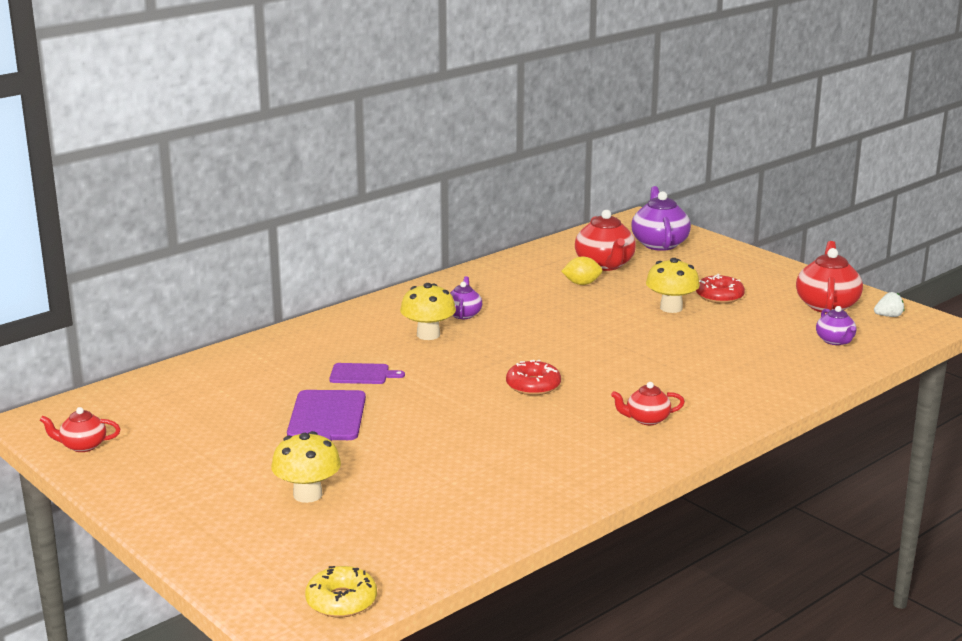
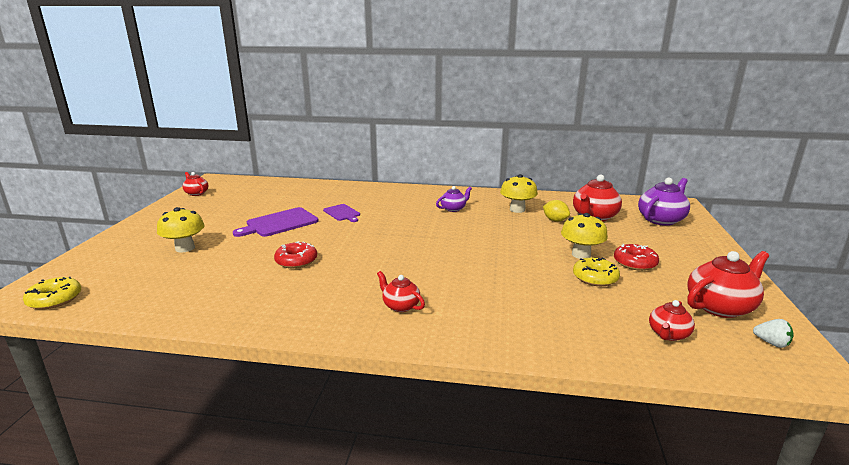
camera: 50 degrees right, 0 degrees up
(428, 335) = (413, 210): yellow mushroom -> yellow mushroom (517, 209)
(533, 386) = (394, 255): red donut -> red donut (296, 261)
(720, 323) = (595, 278): none -> yellow donut
(835, 341) = (668, 334): purple teapot -> red teapot

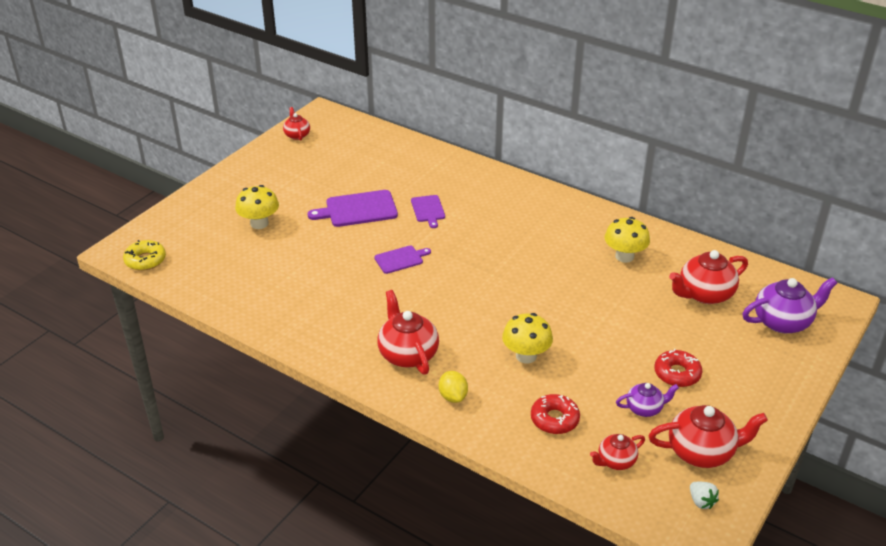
camera: 25 degrees right, 15 degrees up
(296, 261) = (348, 270): red donut -> red donut (554, 419)
(341, 244) = (400, 259): none -> purple cutting board
(400, 306) = (407, 354): red teapot -> red teapot, size x1.73
(453, 209) = (552, 235): purple teapot -> purple teapot (644, 408)
(555, 220) = (652, 286): yellow lemon -> yellow lemon (453, 396)
(581, 254) = (631, 345): yellow mushroom -> yellow mushroom (526, 356)
(595, 278) = (614, 379): yellow donut -> none

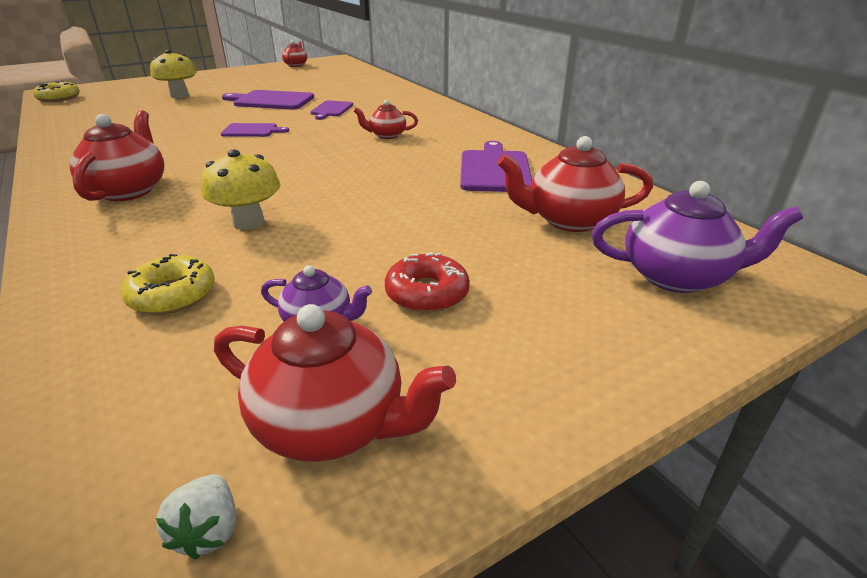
camera: 25 degrees right, 5 degrees down
(453, 396) = (101, 236): yellow lemon -> none
(554, 419) = (172, 295): red donut -> yellow donut
(615, 461) = (167, 382): red teapot -> red teapot (387, 135)
(624, 256) = (494, 169): yellow mushroom -> purple cutting board

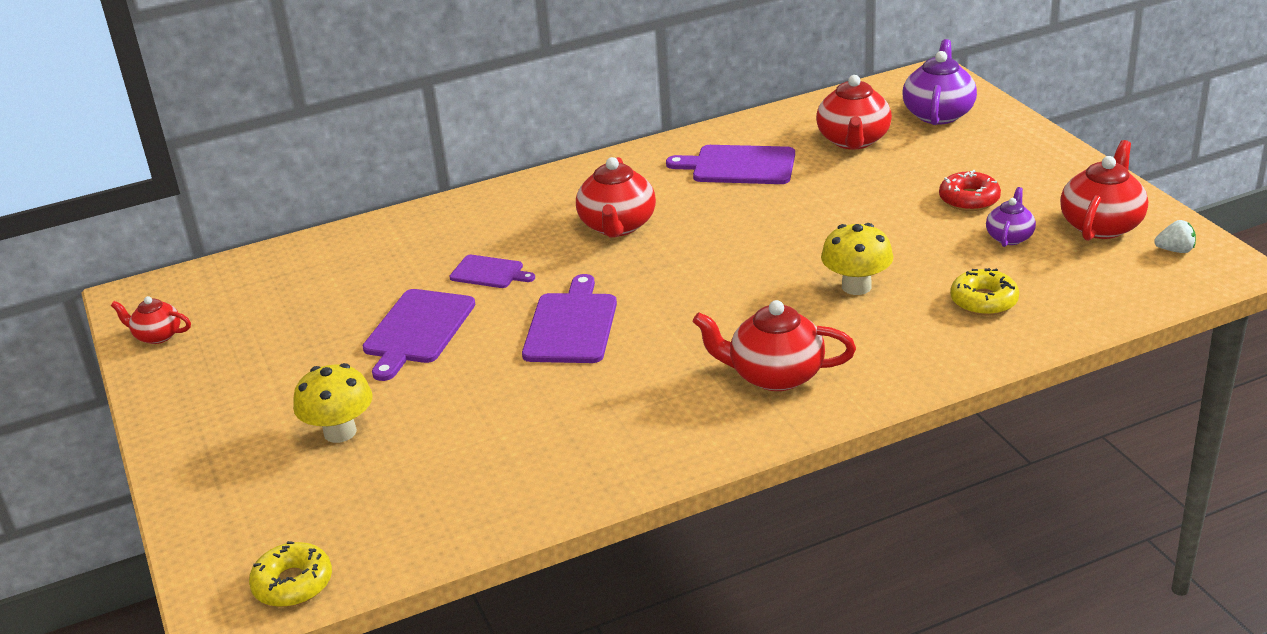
camera: 80 degrees left, 0 degrees up
(252, 131) = (571, 325): purple cutting board -> purple cutting board, size x1.65
(387, 135) = (617, 226): red teapot -> red teapot, size x1.73

